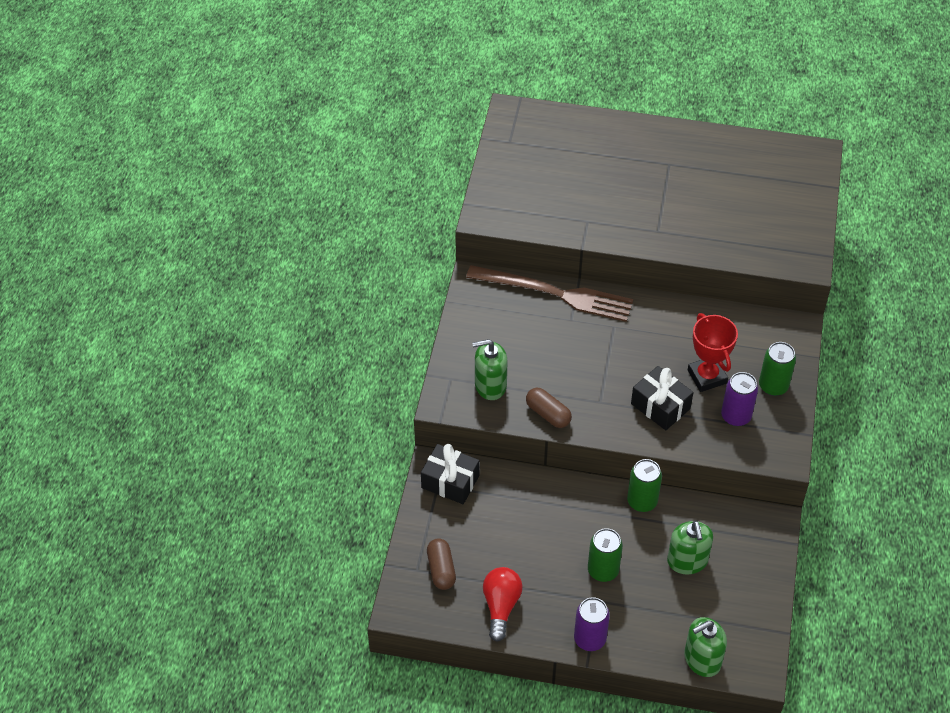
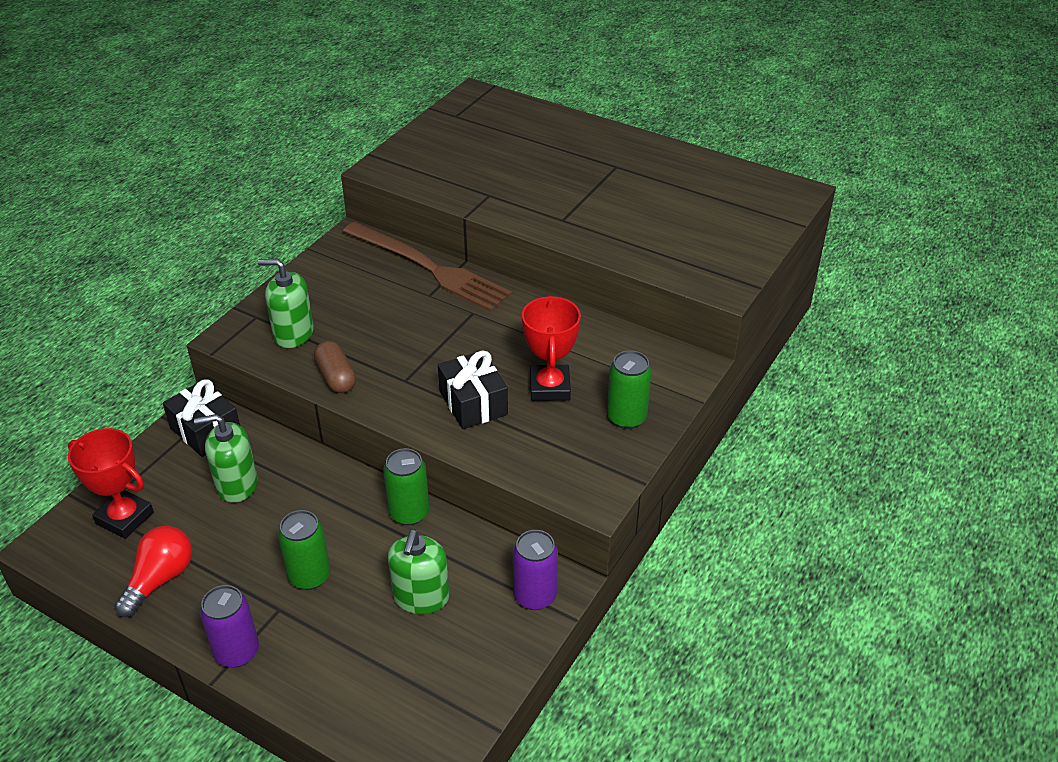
camera: 20 degrees right, 10 degrees down
(441, 569) = (125, 518): brown capsule -> red trophy
(702, 659) = (362, 726): green soap dispenser -> green soap dispenser (237, 484)
(736, 416) = (559, 437): purple can -> purple can (535, 596)

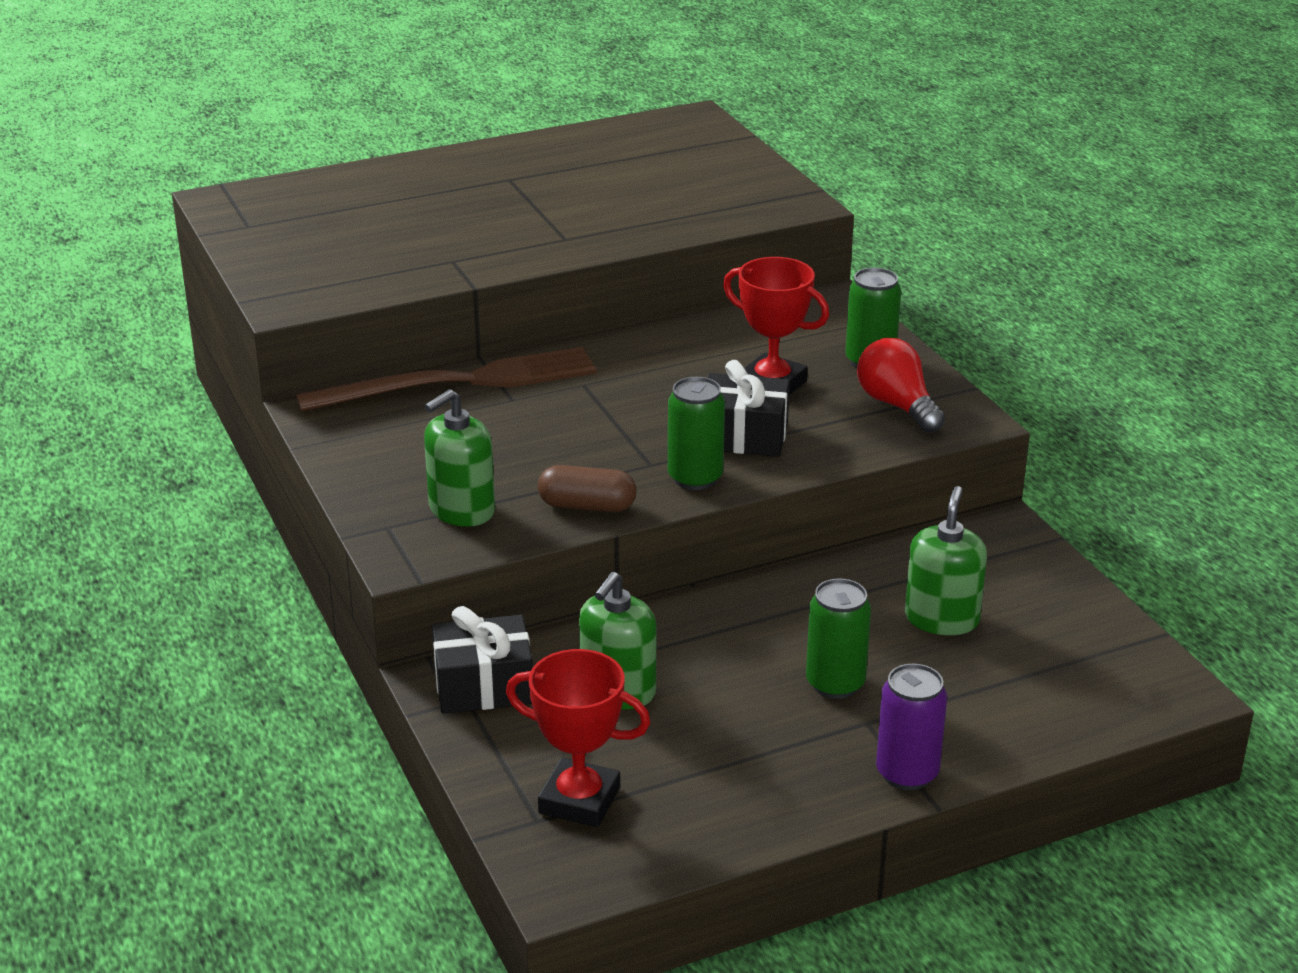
camera: 55 degrees left, 10 degrees down
(125, 518) = (579, 800): red trophy -> red trophy turned 45 degrees clockwise
(160, 579) = (726, 800): red light bulb -> red light bulb (897, 405)
(409, 513) = (804, 583): green can -> green can (695, 478)
(421, 597) = (941, 619): green soap dispenser -> green soap dispenser turned 120 degrees counterclockwise
(535, 596) = (1007, 548): purple can -> none

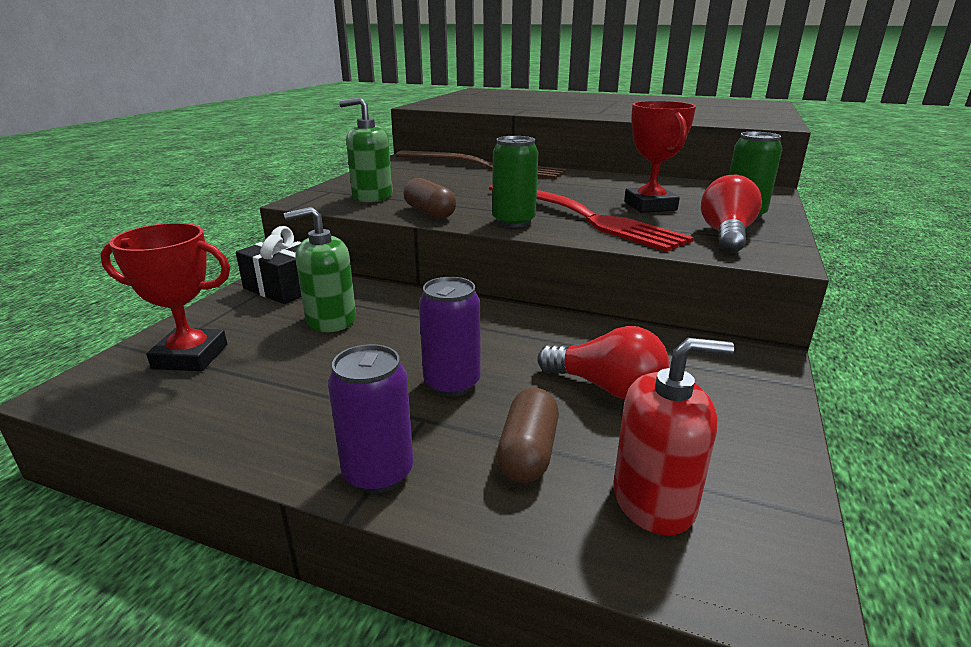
camera: 45 degrees right, 5 degrees down
(579, 800) = (190, 356): red trophy -> red trophy turned 60 degrees counterclockwise
(743, 436) = (583, 217): black gift -> red fork
(835, 684) = (452, 383): green can -> purple can
(941, 619) = (607, 387): green soap dispenser -> red light bulb
(967, 700) = (528, 452): none -> brown capsule
(1073, 683) = (654, 500): none -> red soap dispenser

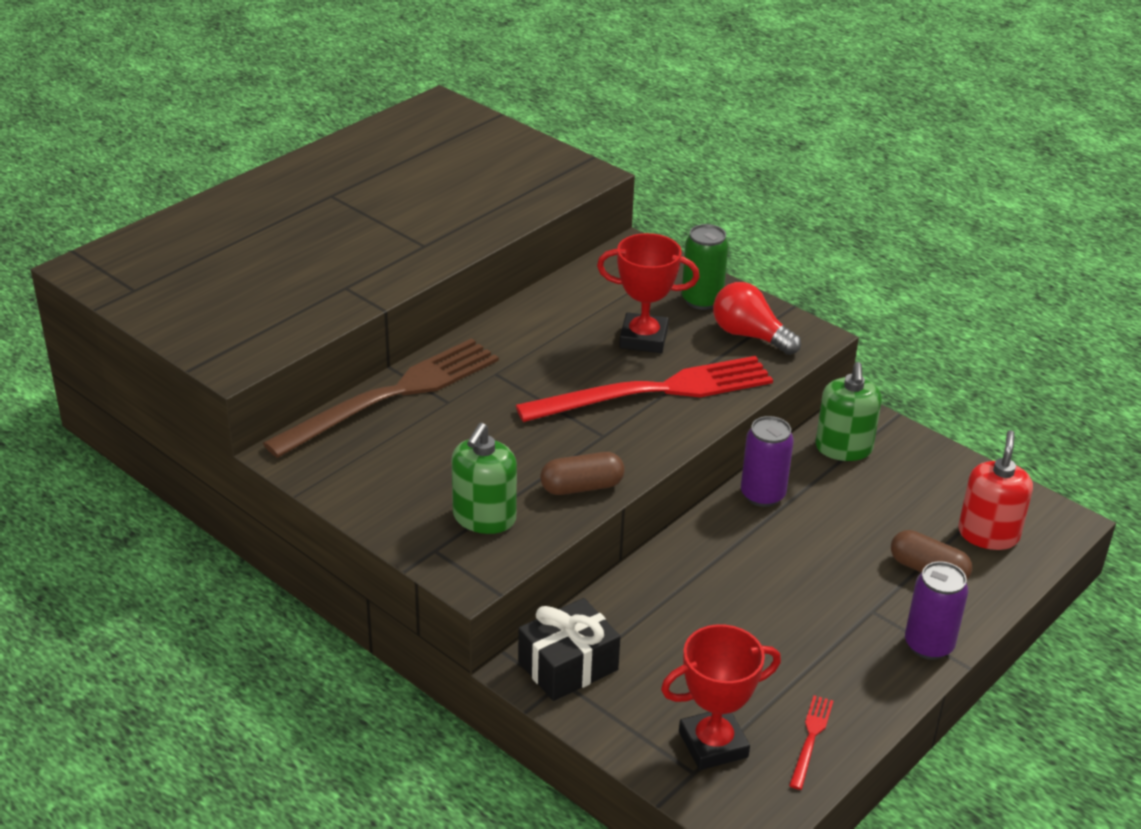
camera: 70 degrees left, 10 degrees up
(190, 356) = (713, 744): red trophy -> red trophy turned 45 degrees clockwise
(196, 408) = (811, 738): none -> red fork
(331, 320) = (674, 638): green soap dispenser -> green soap dispenser (843, 448)
(452, 383) = (828, 584): purple can -> purple can (762, 495)
(513, 222) = (646, 439): green can -> none
(607, 387) = (864, 506): red light bulb -> none

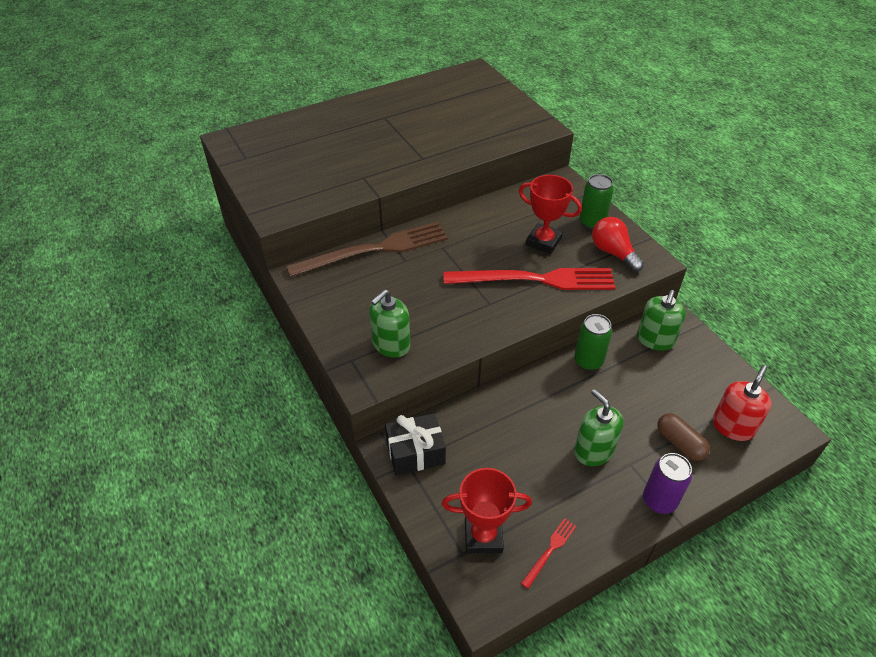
camera: 20 degrees right, 10 degrees up
(581, 487) = (460, 337): brown capsule -> none
(762, 495) = (588, 361): purple can -> green can
(817, 606) = (593, 451): none -> green soap dispenser

